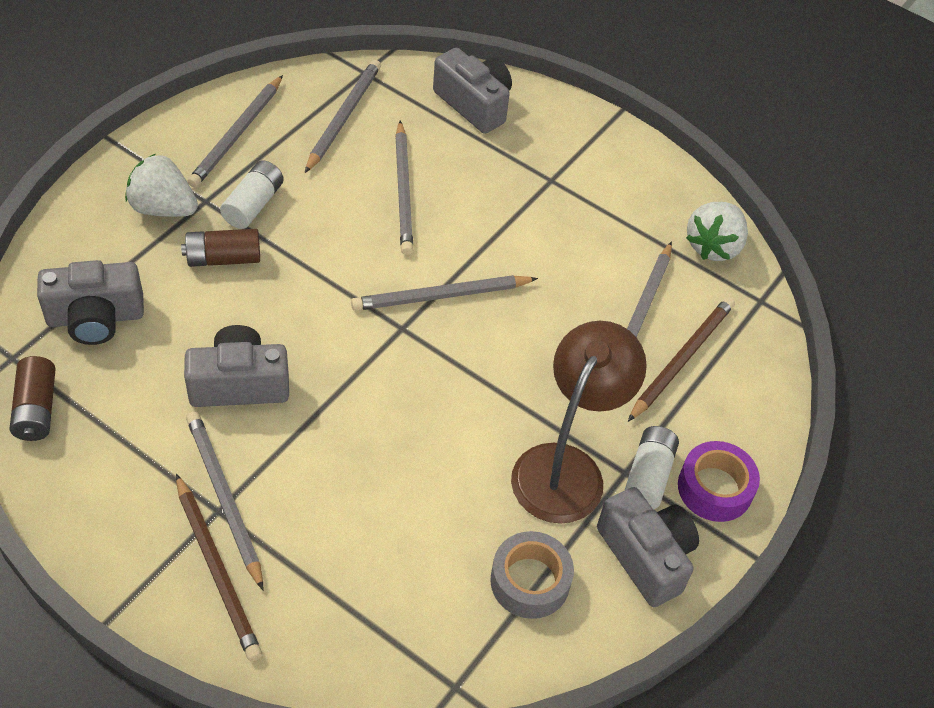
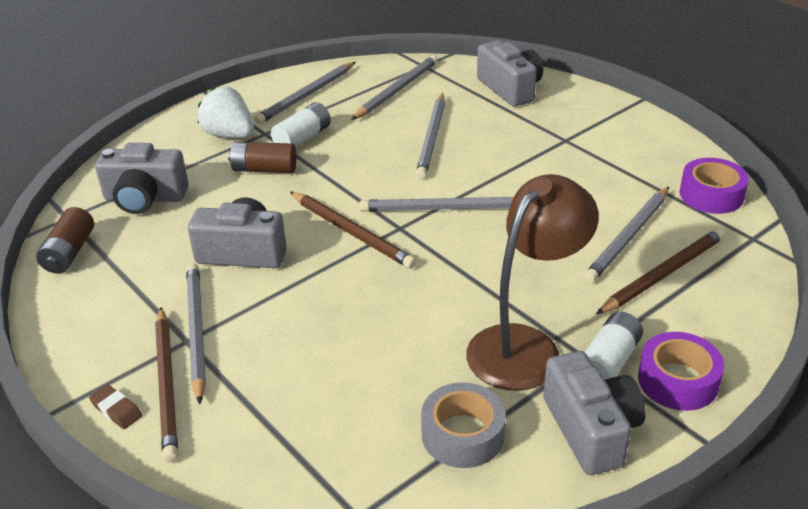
camera: 20 degrees right, 15 degrees down
(175, 608) = (116, 410): none -> brown eraser
(352, 341) = (352, 232): none -> brown pencil
(713, 246) = (711, 195): white strawberry -> purple tape

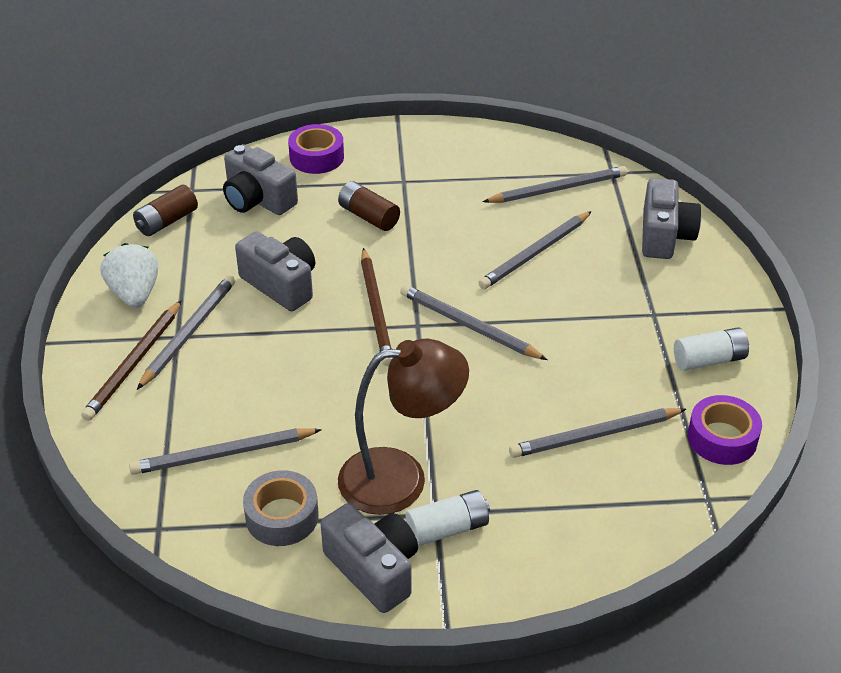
camera: 35 degrees right, 5 degrees up
(116, 410) = (89, 363): brown eraser -> none
(229, 135) = (374, 170): white strawberry -> white strawberry (134, 294)
(302, 138) = (428, 201): white battery -> white battery (709, 360)
(307, 95) = (475, 158): grey pencil -> grey pencil (223, 454)
(591, 429) = (374, 569): grey camera -> grey camera turned 60 degrees counterclockwise
(663, 274) = (582, 484): brown pencil -> none
(677, 381) = (483, 575): purple tape -> purple tape (316, 157)

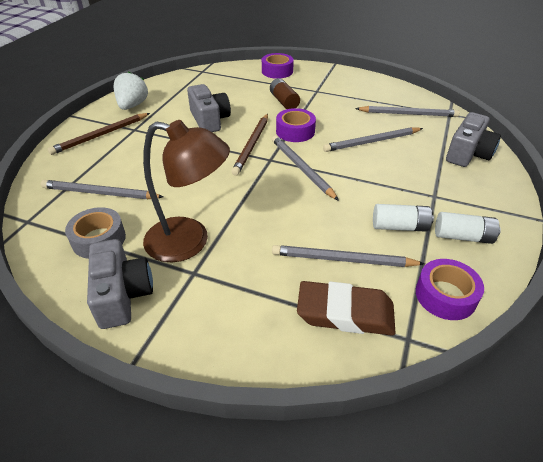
camera: 25 degrees right, 0 degrees up
(166, 221) = (178, 80): brown battery -> none
(189, 333) = (141, 129): grey pencil -> none
(258, 199) = (231, 82): grey camera -> none
(421, 267) = (295, 131): none -> purple tape
(448, 528) = (193, 286): white battery -> white battery (399, 226)
(632, 496) = (345, 313): none -> brown eraser

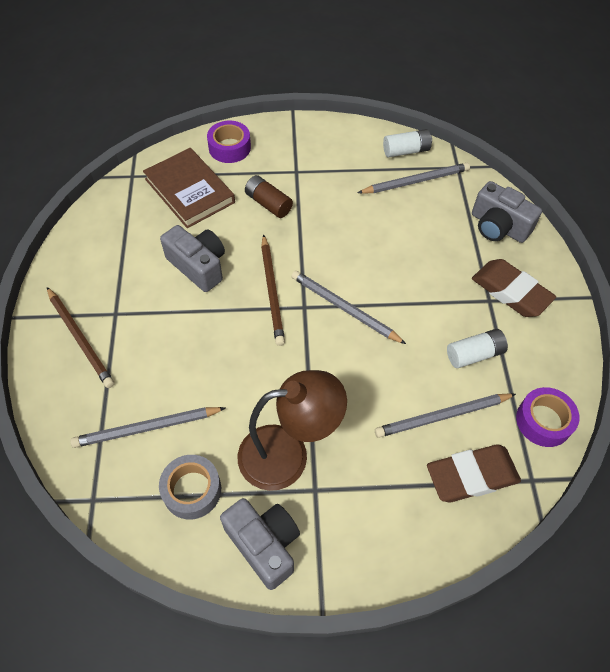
camera: 25 degrees left, 15 degrees up
(101, 135) = (80, 338): brown pencil -> brown pencil turned 60 degrees counterclockwise
(132, 106) = (83, 272): white strawberry -> none
(234, 85) = (189, 191): none -> brown book
(295, 131) = (308, 252): purple tape -> none
(372, 142) = (397, 241): grey pencil -> none
(458, 195) = (510, 292): none -> brown eraser
(463, 236) = (533, 345): white battery -> white battery (406, 151)
(468, 154) = (498, 226): grey camera -> grey camera turned 120 degrees clockwise

